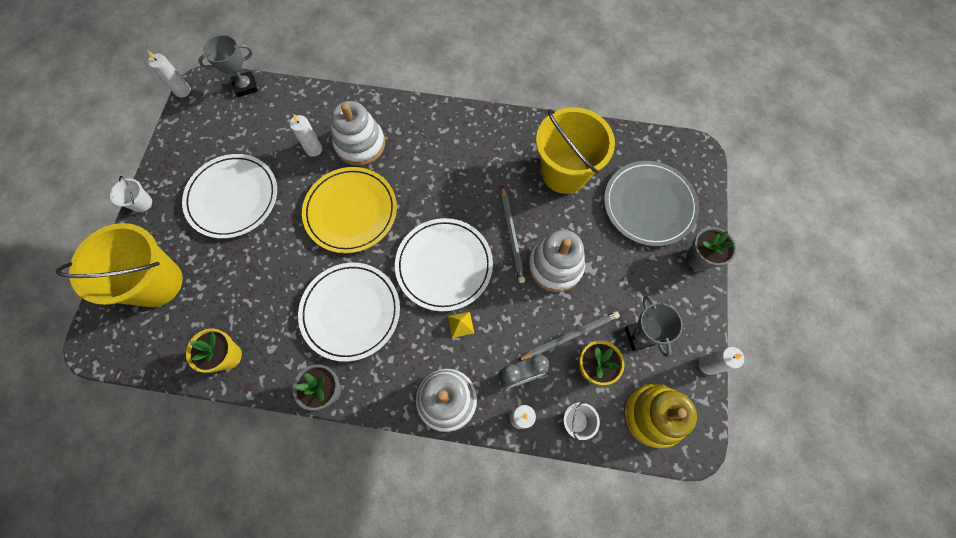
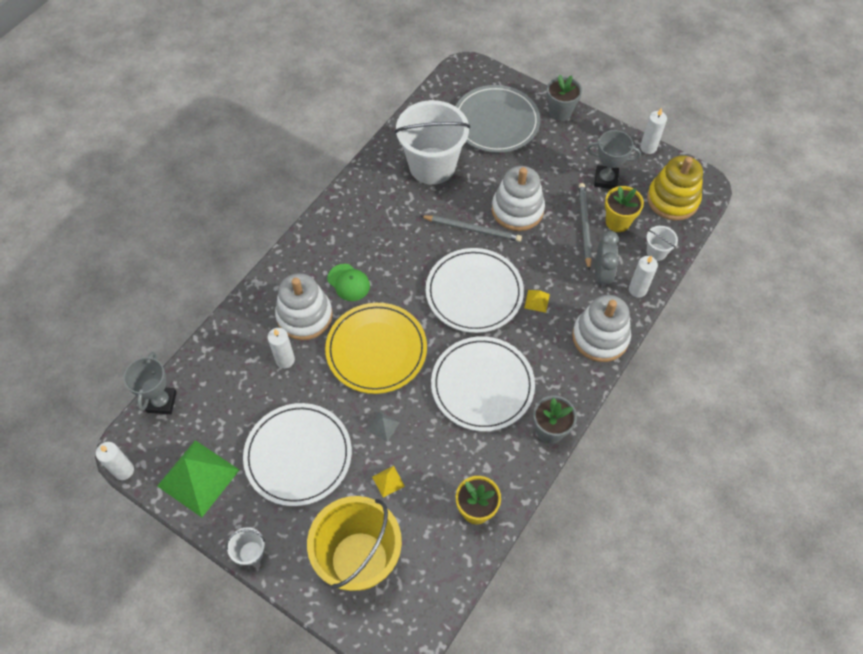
camera: 65 degrees left, 10 degrees down
(192, 139) = (198, 478): none -> green pyramid
(232, 274) = (388, 481): none -> yellow pyramid
(281, 248) = (383, 426): none -> grey pyramid
(407, 161) = (348, 282): none -> green cap
(564, 172) = (432, 166): yellow bucket -> white bucket

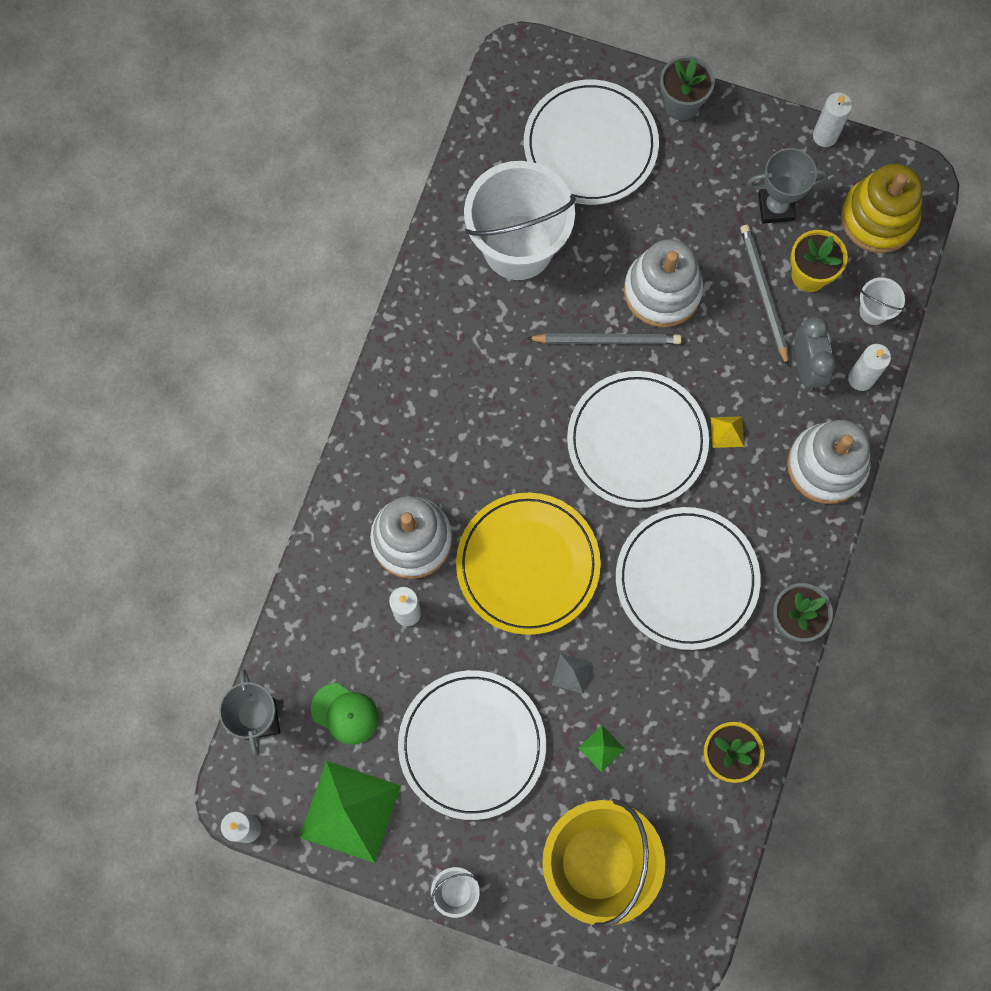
camera: 15 degrees left, 15 degrees up
(348, 282) = (456, 471): green cap -> green cap (345, 713)
(388, 481) = (601, 748): yellow pyramid -> green pyramid
(496, 122) = (590, 145): grey plate -> white plate

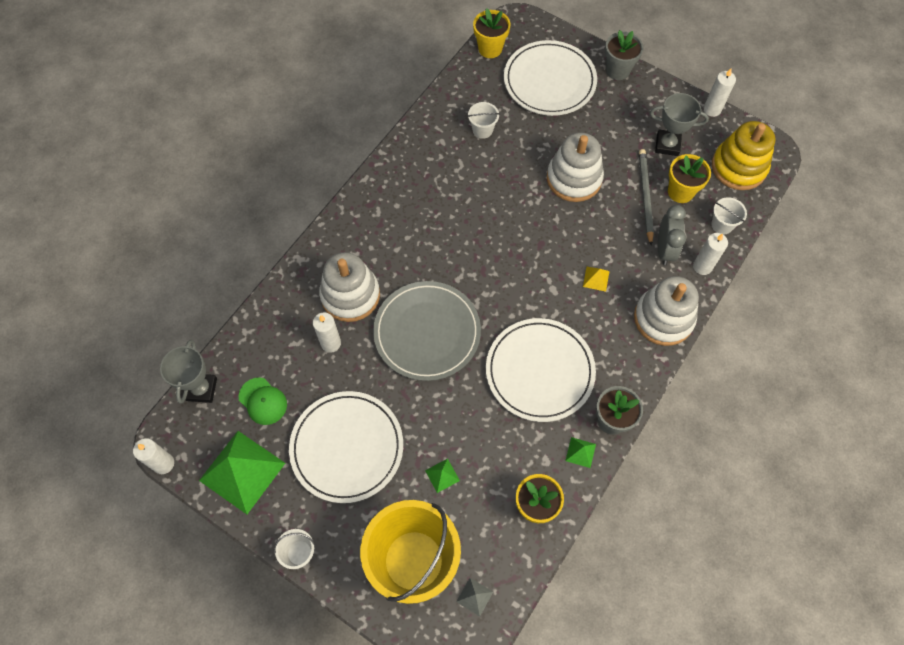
camera: 15 degrees right, 10 degrees down
(493, 112) = (490, 48): none -> yellow flower pot
(518, 247) = (482, 130): white bucket -> white bucket, size x0.41
(528, 564) = (427, 332): yellow plate -> grey plate
(571, 673) = (436, 415): grey pyramid -> grey pyramid (474, 596)
(607, 340) = (526, 200): grey pencil -> none
(637, 441) = (529, 269): white plate -> none
(764, 672) = (580, 452): none -> green pyramid

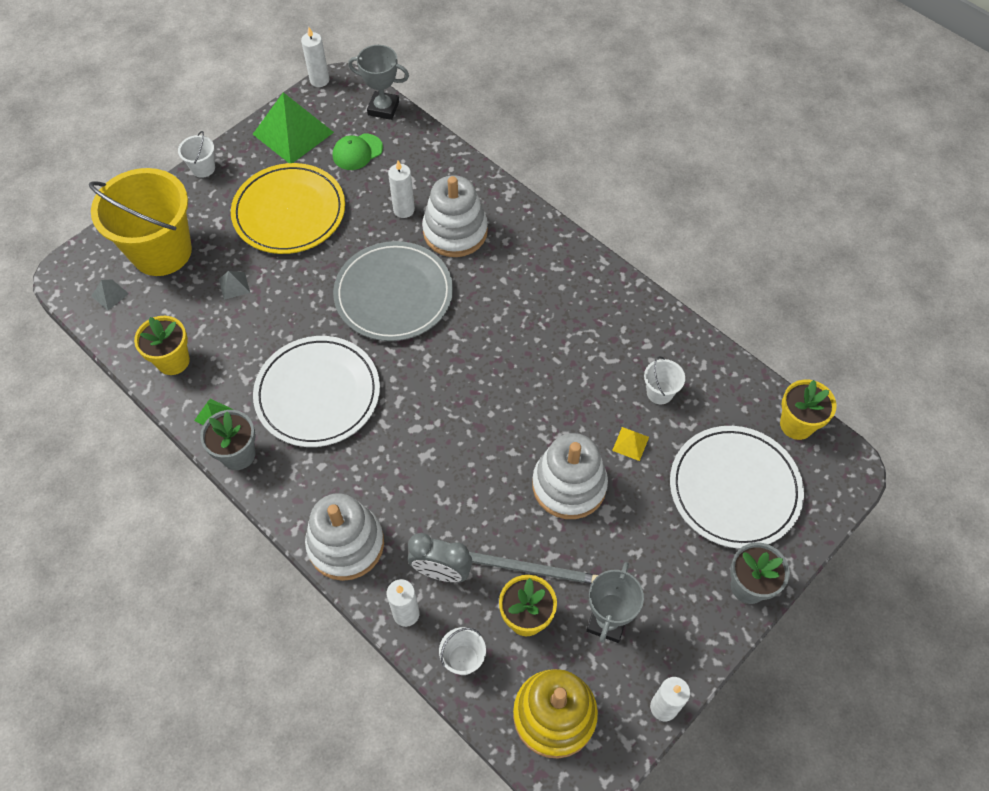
camera: 100 degrees right, 5 degrees down
(347, 447) = (289, 212): white plate -> yellow plate
(442, 475) = (234, 285): green pyramid -> grey pyramid
(596, 278) = (418, 478): yellow pyramid -> yellow pyramid (630, 443)

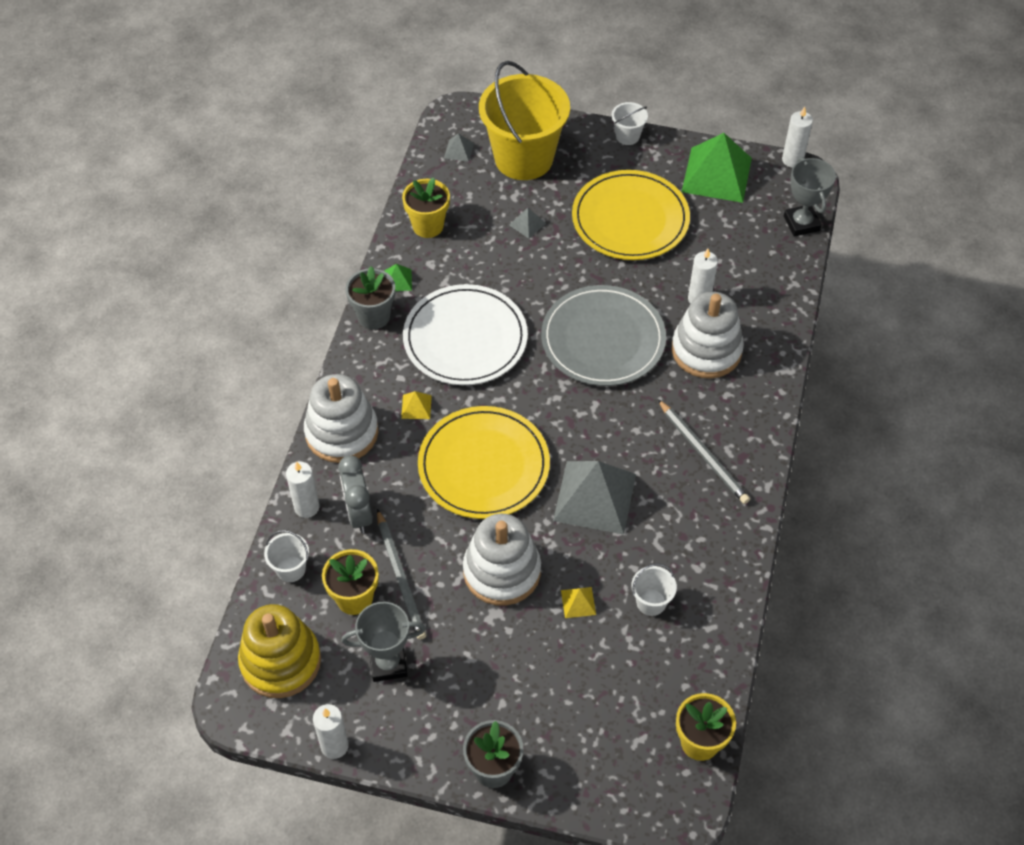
camera: 60 degrees right, 5 degrees down
(357, 152) = (735, 231): green cap -> none
(361, 468) = (416, 407): none -> yellow pyramid
(457, 446) = (483, 466): none -> yellow plate
(540, 380) = (594, 497): none -> grey pyramid
(549, 285) = (703, 454): none -> grey pencil
(734, 488) = (589, 714): white plate -> none

